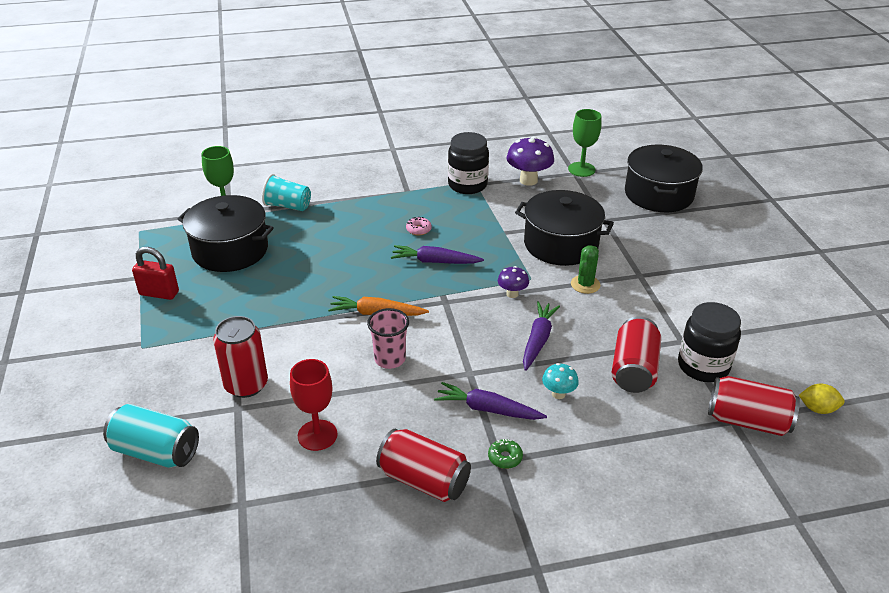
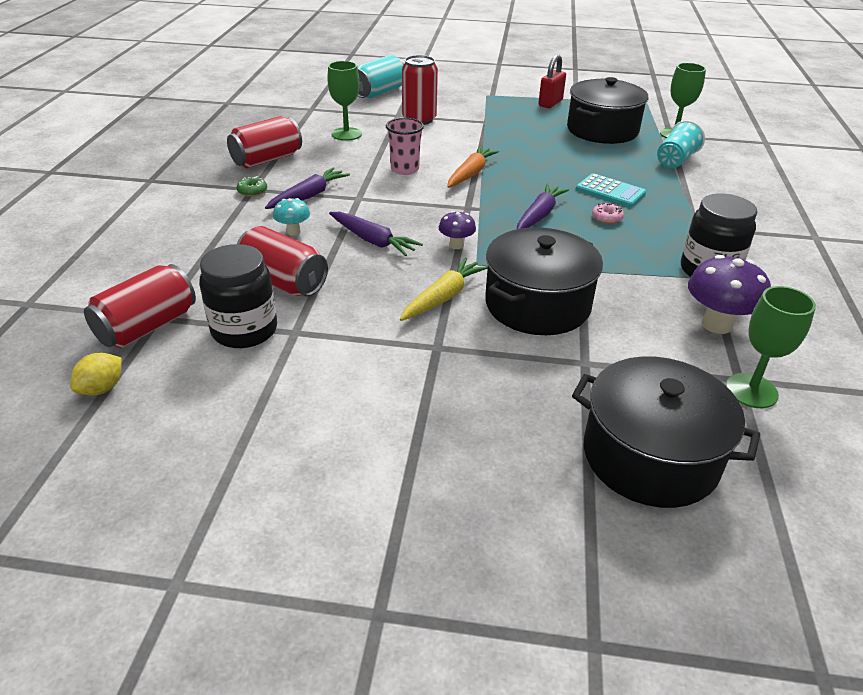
camera: 110 degrees right, 0 degrees up
(317, 435) = (346, 134): red goblet -> green goblet
(370, 232) = (610, 191): none -> turquoise calculator
(585, 284) = (443, 297): green cactus -> yellow carrot

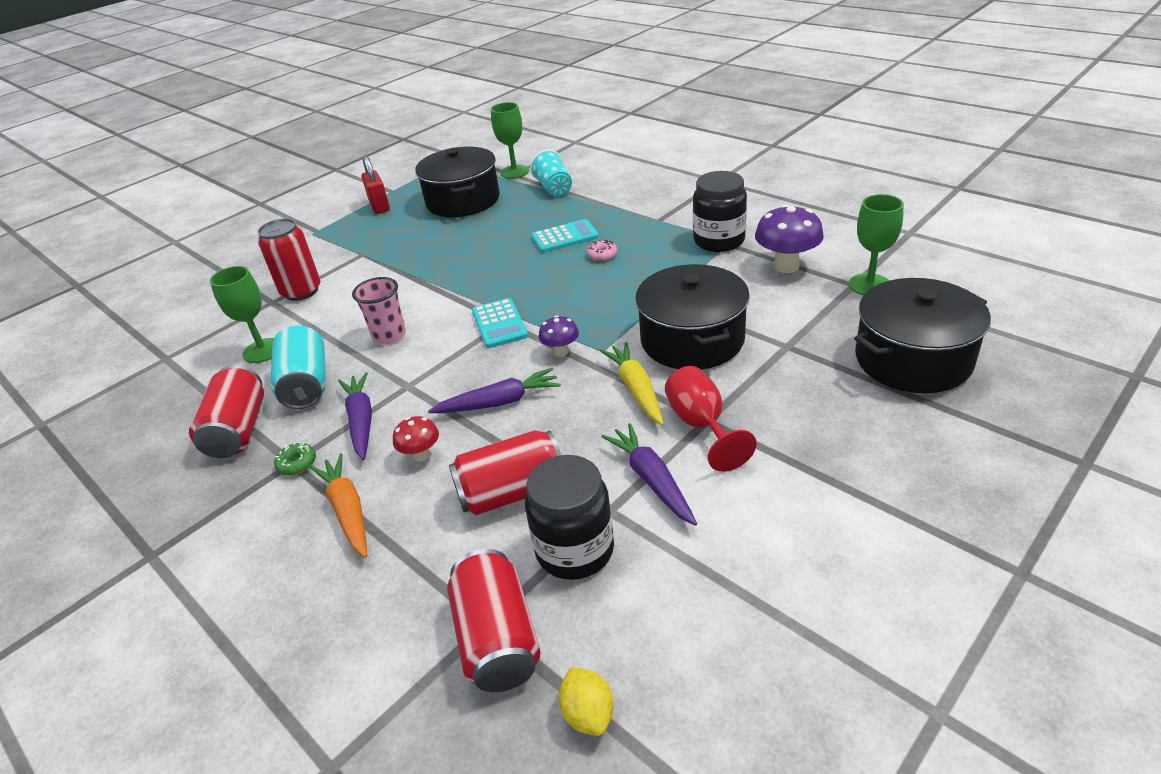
camera: 50 degrees left, 0 degrees up
(293, 231) = (421, 455): turquoise mushroom -> red mushroom
(379, 92) = (203, 297): turquoise can -> turquoise can (306, 385)
(427, 346) = (701, 425): none -> red goblet
(462, 206) = (499, 324): none -> turquoise calculator
(471, 174) = (448, 298): orange carrot -> orange carrot (347, 510)
(539, 215) = (561, 287): purple carrot -> purple carrot (651, 479)

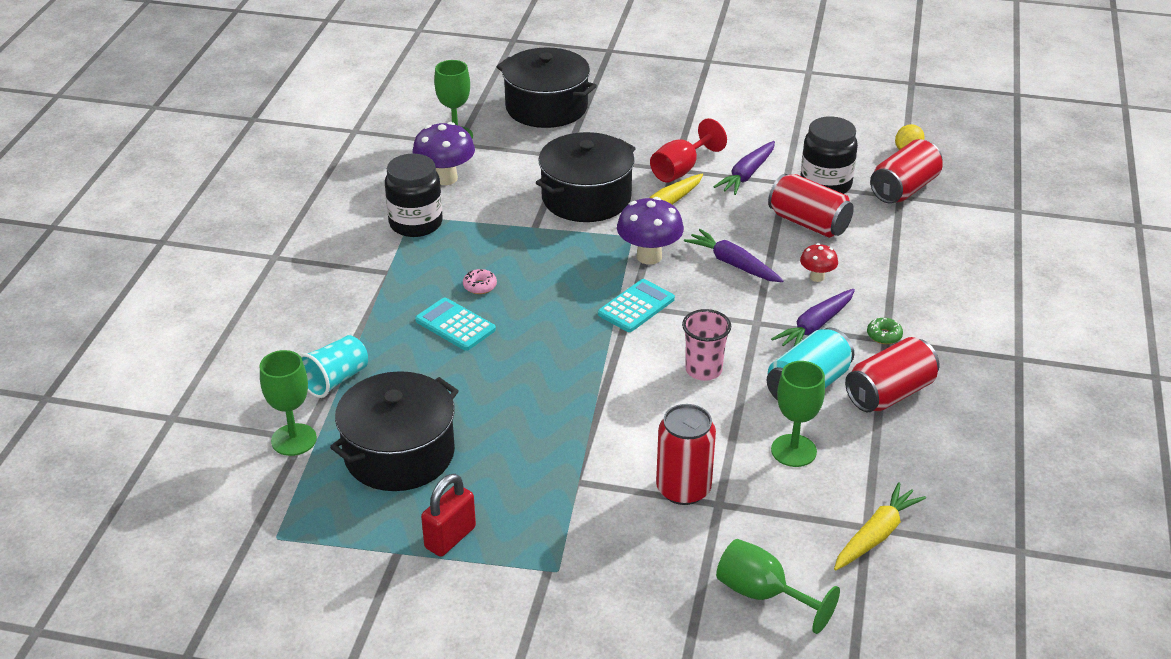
camera: 125 degrees left, 0 degrees up
(154, 359) = (876, 535): none -> yellow carrot
(194, 296) = (762, 594): none -> green goblet
(347, 510) = (892, 286): orange carrot -> none
(561, 351) = (649, 256): purple mushroom -> purple mushroom, size x1.79

